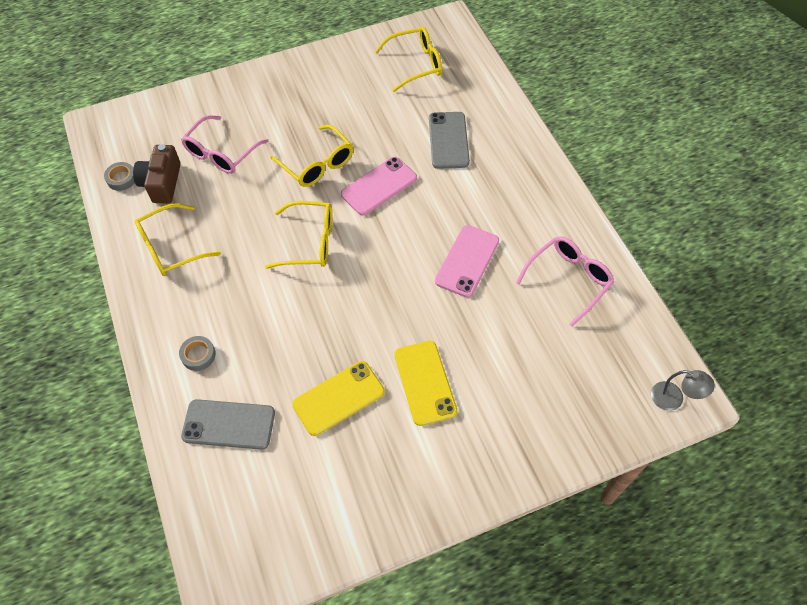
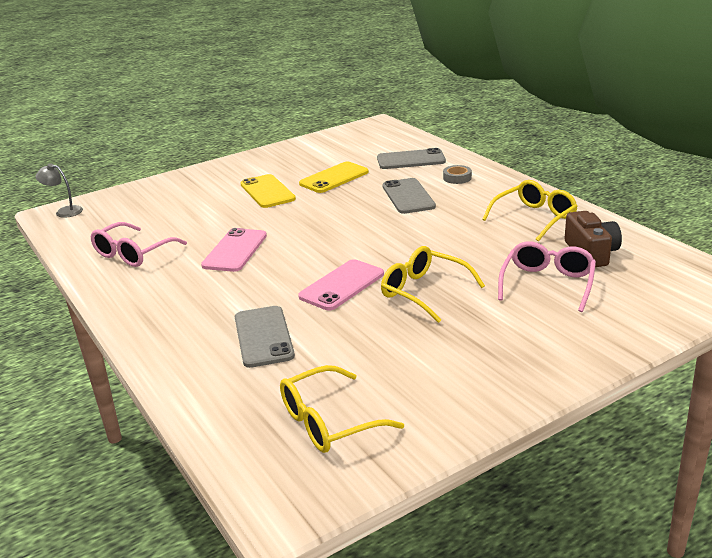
camera: 170 degrees right, 30 degrees down
(121, 179) = (639, 249): grey tape -> none
(270, 325) = (408, 196): none -> grey phone
(310, 242) = (399, 239): yellow glasses -> none

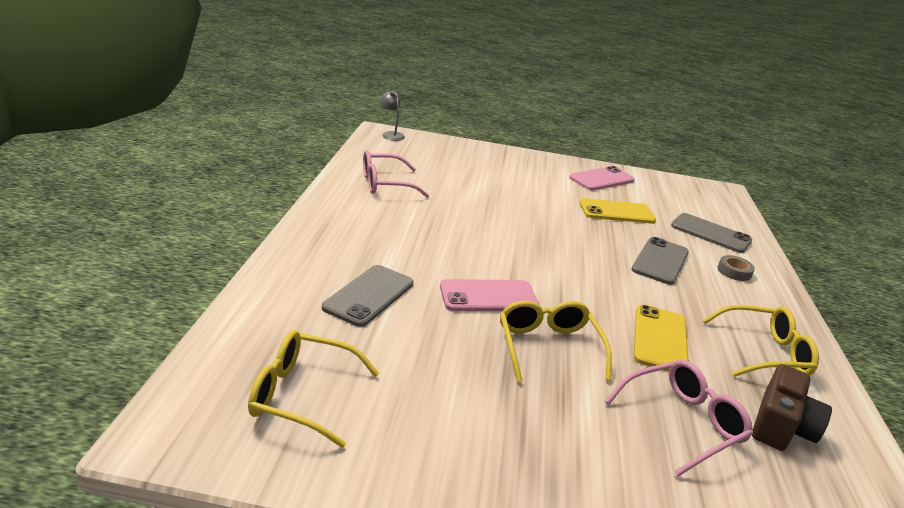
camera: 35 degrees right, 0 degrees up
(235, 250) = (453, 221): pink phone -> pink phone (601, 179)
(267, 192) = (546, 194): yellow phone -> yellow phone (660, 339)

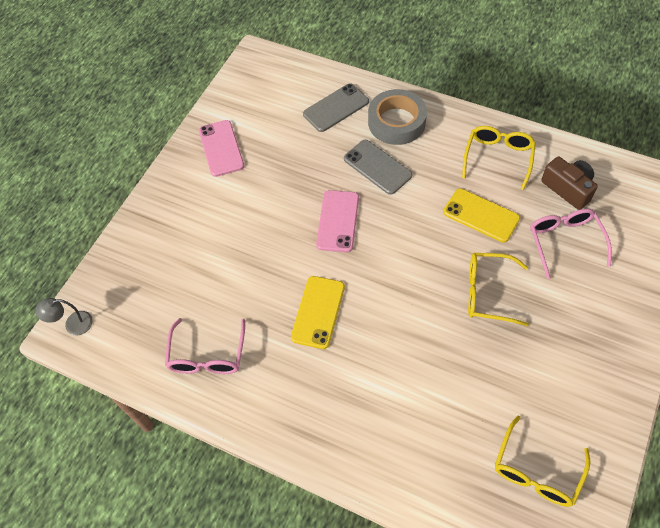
camera: 65 degrees left, 30 degrees up
(369, 295) = (415, 406): grey phone -> none
(488, 296) = (422, 314): pink phone -> pink phone (338, 221)
(616, 212) = (290, 163): yellow phone -> yellow phone (318, 312)
(734, 271) = (396, 122): grey tape -> grey tape, size x2.19

